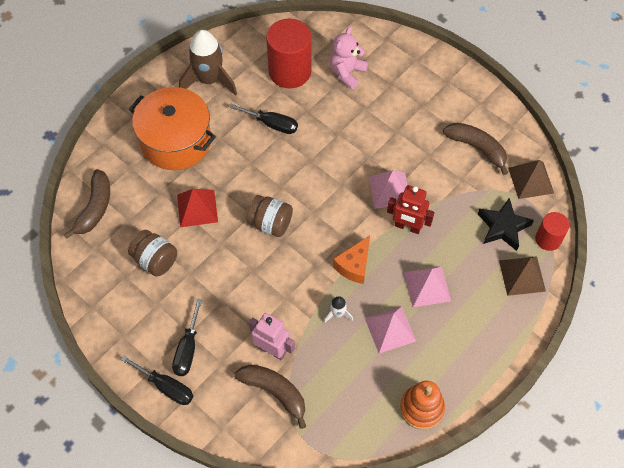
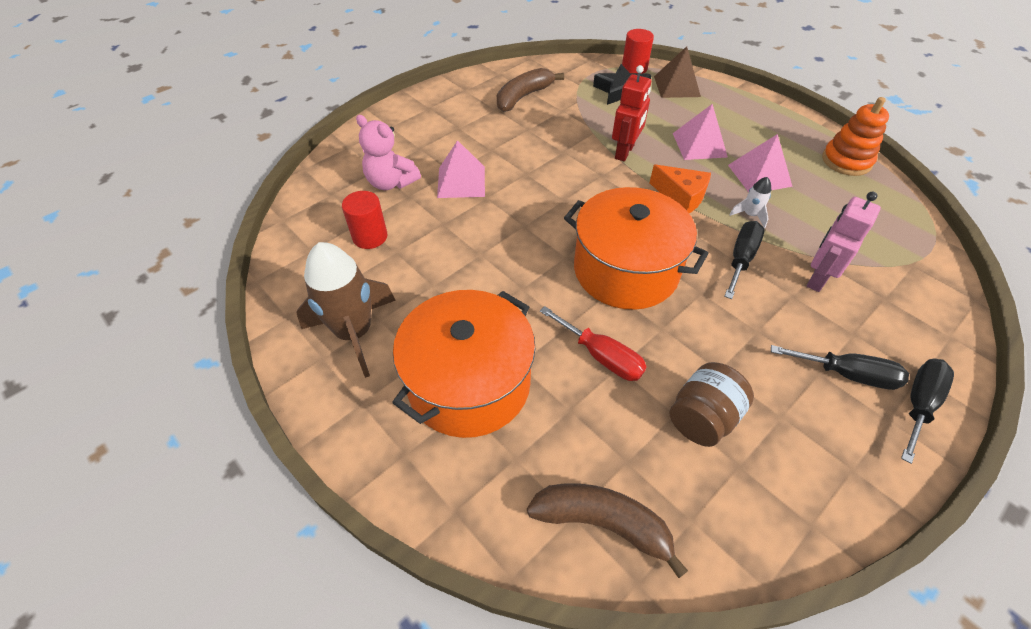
camera: 85 degrees left, 10 degrees down
(197, 208) = (601, 356): red pyramid -> red screwdriver
(270, 223) = (625, 270): brown jar -> orange pot
(272, 124) = (458, 261): black screwdriver -> black screwdriver (741, 259)
(275, 392) = (876, 278): brown banana -> none
(290, 71) = (370, 237): red cylinder -> red cylinder, size x0.55
(389, 190) = (575, 161): pink pyramid -> pink pyramid (461, 182)
(531, 180) = (566, 70): brown pyramid -> none

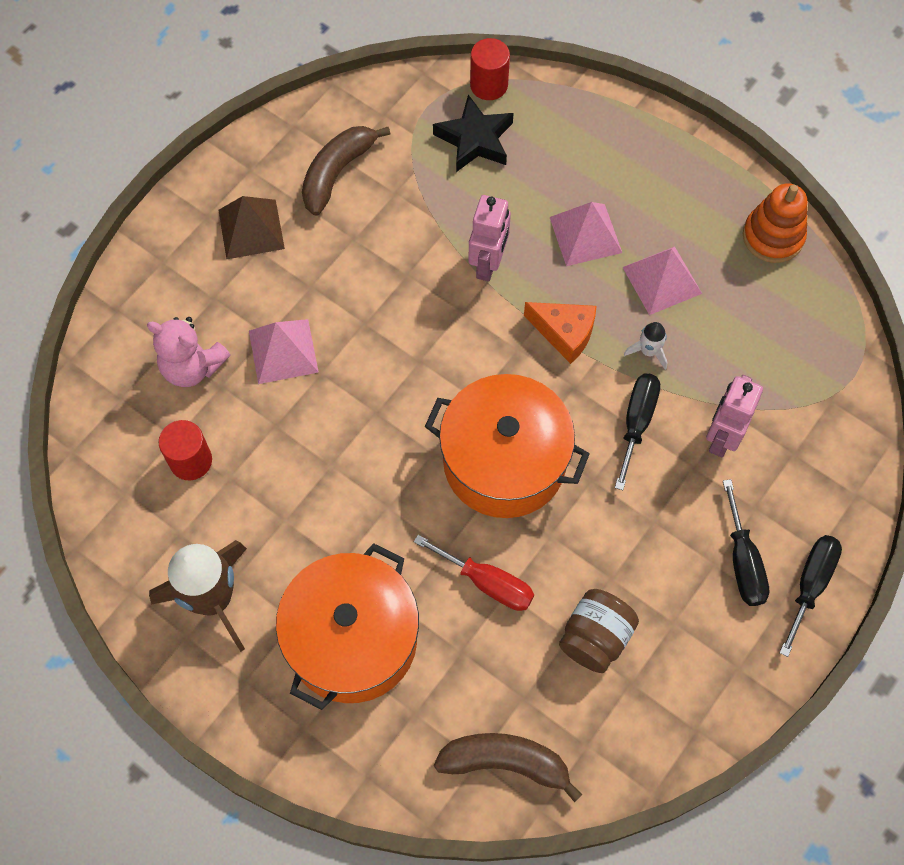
camera: 10 degrees left, 15 degrees up
(624, 152) = (488, 264): red robot -> pink robot
(677, 86) = (552, 117): brown pyramid -> brown pyramid (251, 229)
(847, 374) = (743, 561): black screwdriver -> black screwdriver turned 75 degrees clockwise

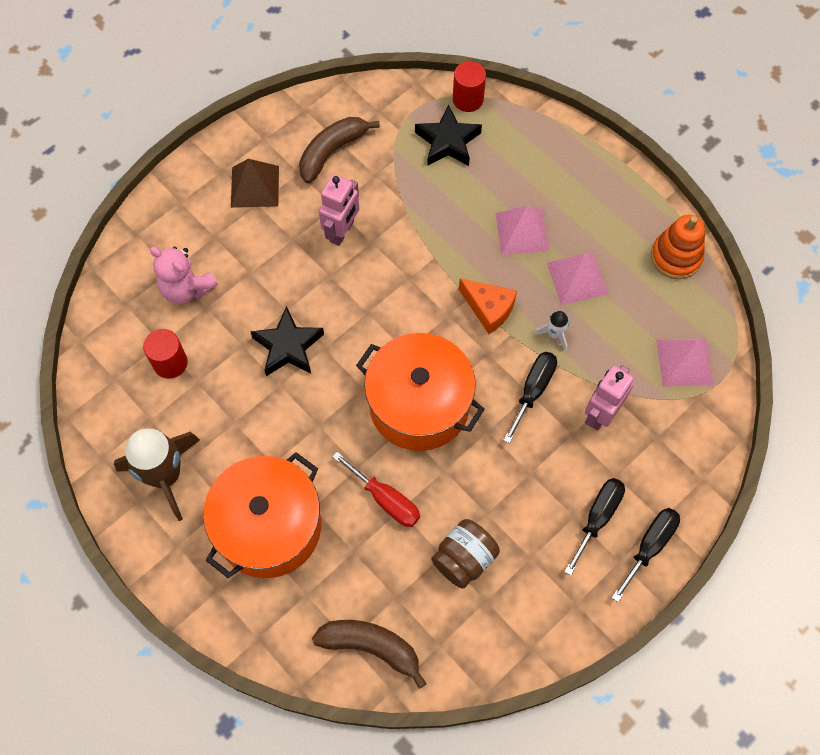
camera: 10 degrees right, 0 degrees up
(283, 351) = (260, 287): pink pyramid -> pink pyramid (684, 362)
(331, 417) = (288, 347): none -> black star
(488, 264) = (438, 243): pink robot -> pink robot (342, 231)
(743, 561) = (597, 518): black screwdriver -> black screwdriver turned 150 degrees counterclockwise

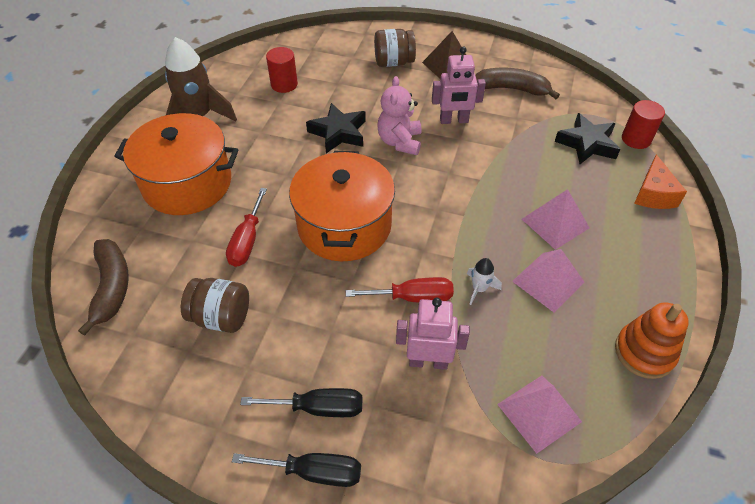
camera: 60 degrees right, 15 degrees down
(186, 289) = (344, 69): pink teddy bear -> pink teddy bear (400, 142)
(211, 234) = (393, 62): none -> brown jar
(489, 309) = (464, 232): orange cheese -> orange cheese (653, 194)
(533, 391) = (412, 297): black screwdriver -> red screwdriver

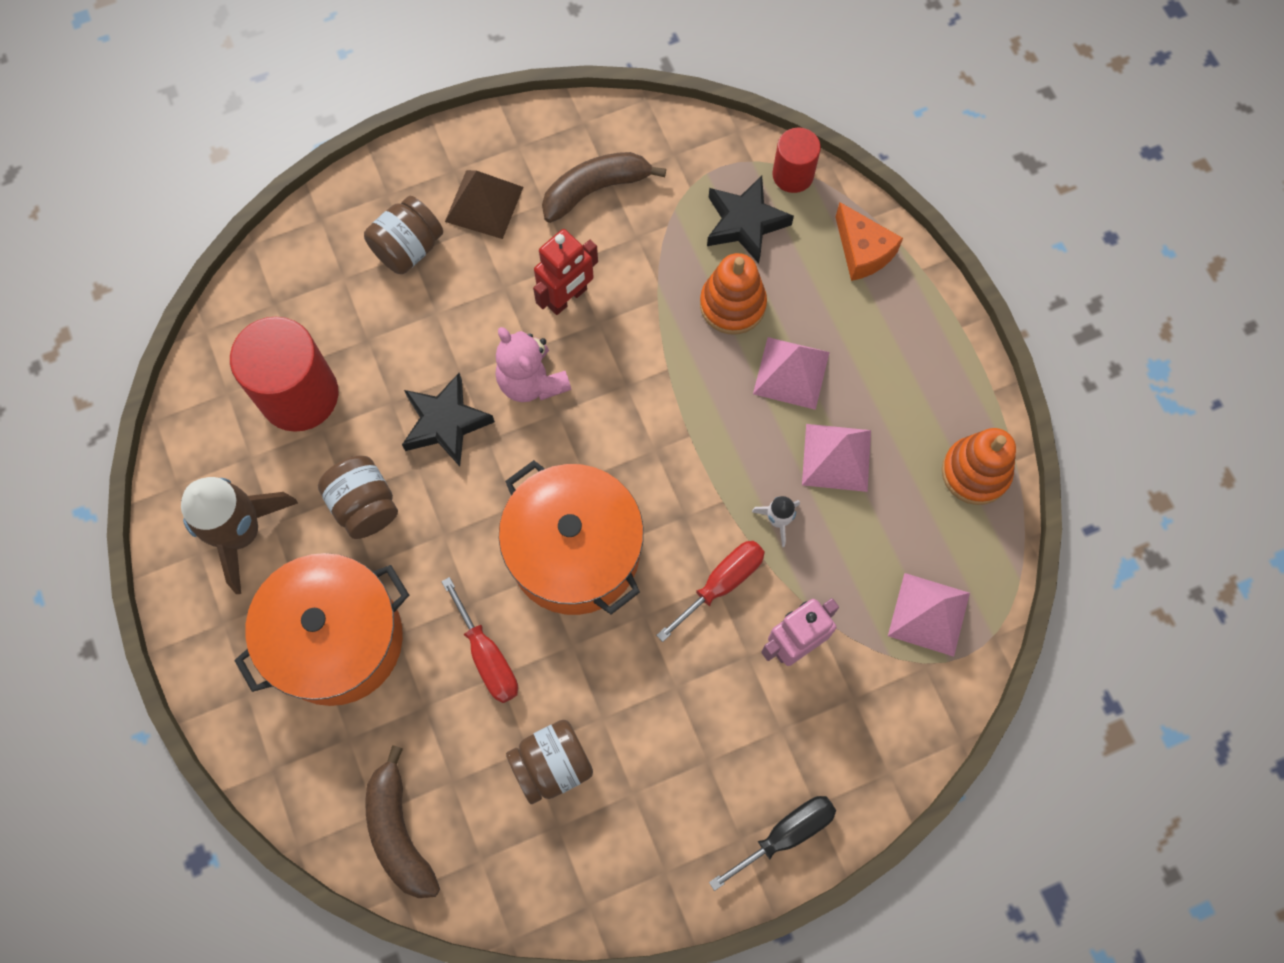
camera: 40 degrees left, 20 degrees up
(112, 287) = (399, 831): brown banana -> brown banana turned 150 degrees counterclockwise
(263, 140) = (364, 505): none -> brown jar
(284, 84) = (299, 395): red cylinder -> red cylinder, size x1.81
(318, 408) = (736, 774): black screwdriver -> none
(454, 120) = (567, 298): pink robot -> red robot
(546, 173) = (732, 304): none -> orange stacking toy

